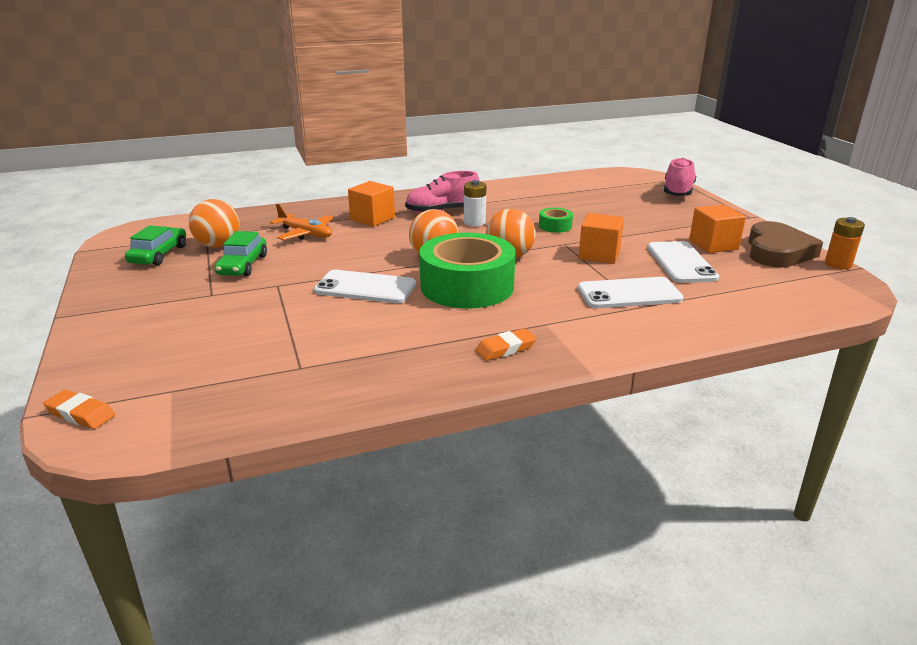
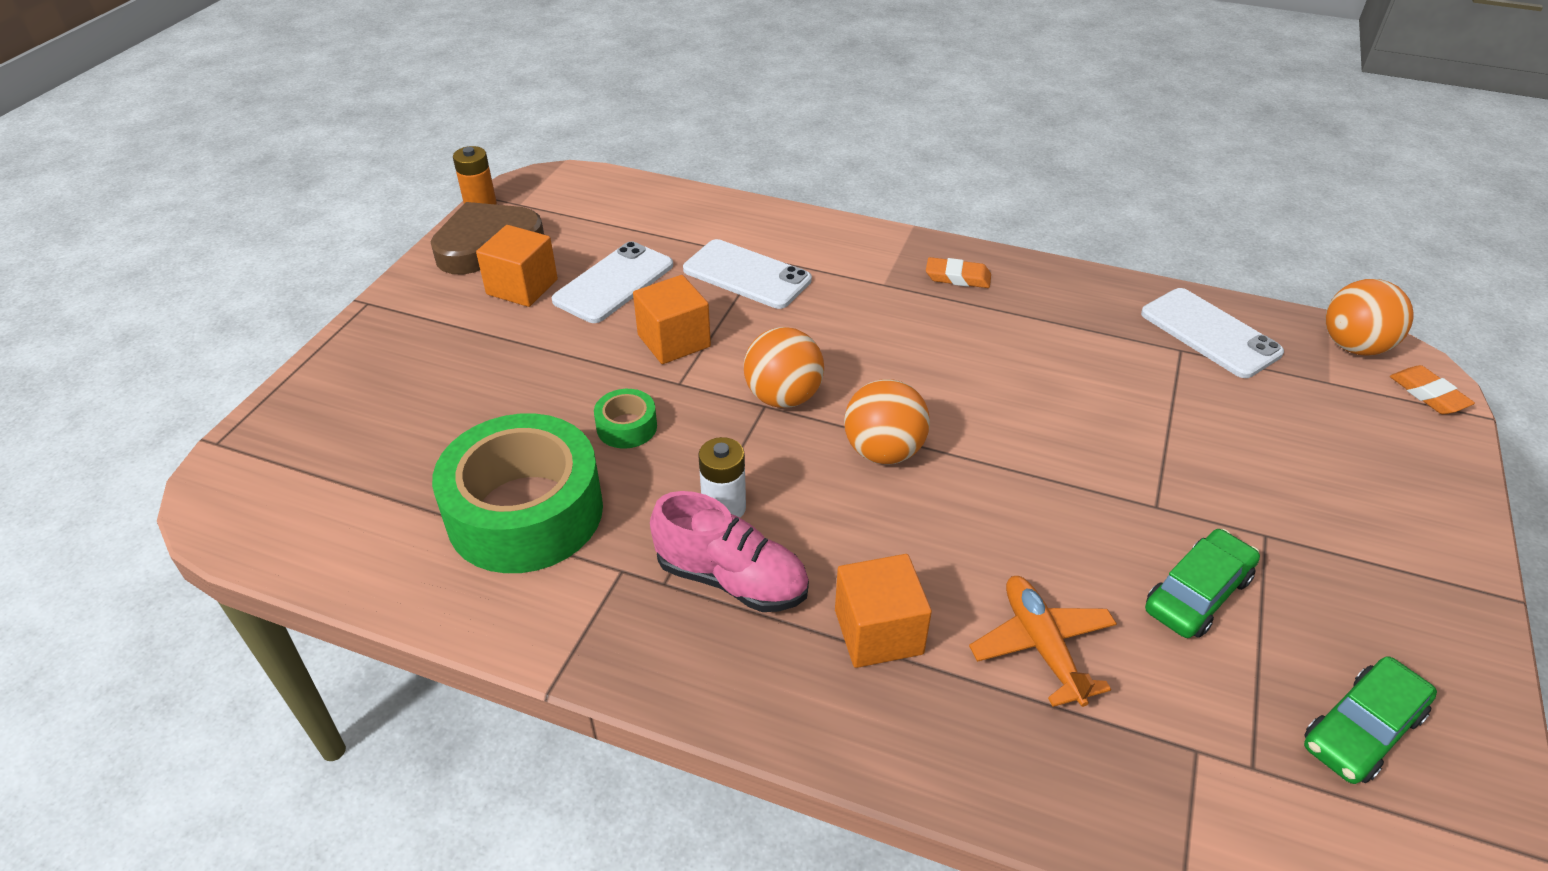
camera: 140 degrees left, 15 degrees up
(218, 245) = (1232, 700): orange ball -> orange ball (1353, 346)
(365, 287) = (1033, 435): white phone -> white phone (1209, 333)
(467, 286) = (902, 372): green tape -> green tape (525, 512)
(677, 192) = (305, 405): pink shoe -> none

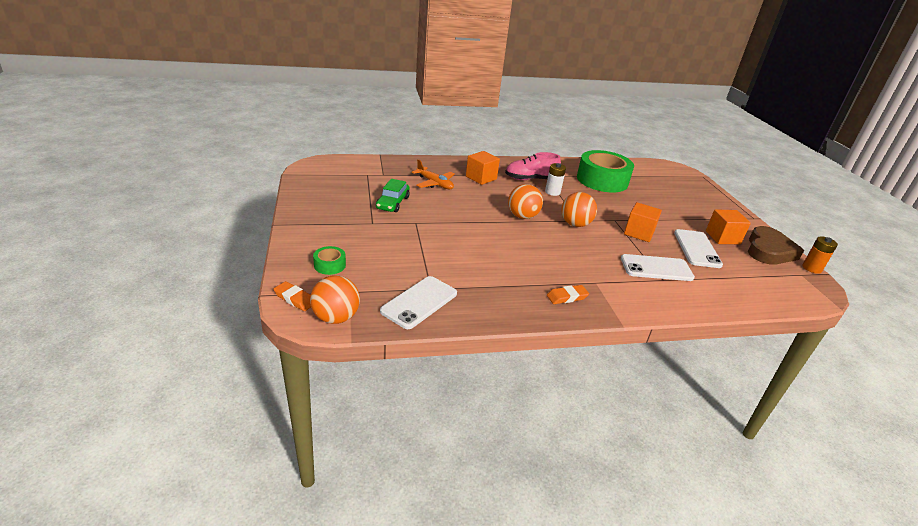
camera: 145 degrees right, 10 degrees down
(627, 427) = (609, 204): green tape -> green tape (330, 265)
(1209, 333) = (419, 302): white phone -> white phone turned 75 degrees counterclockwise
(1361, 729) = (337, 185): green car -> none

